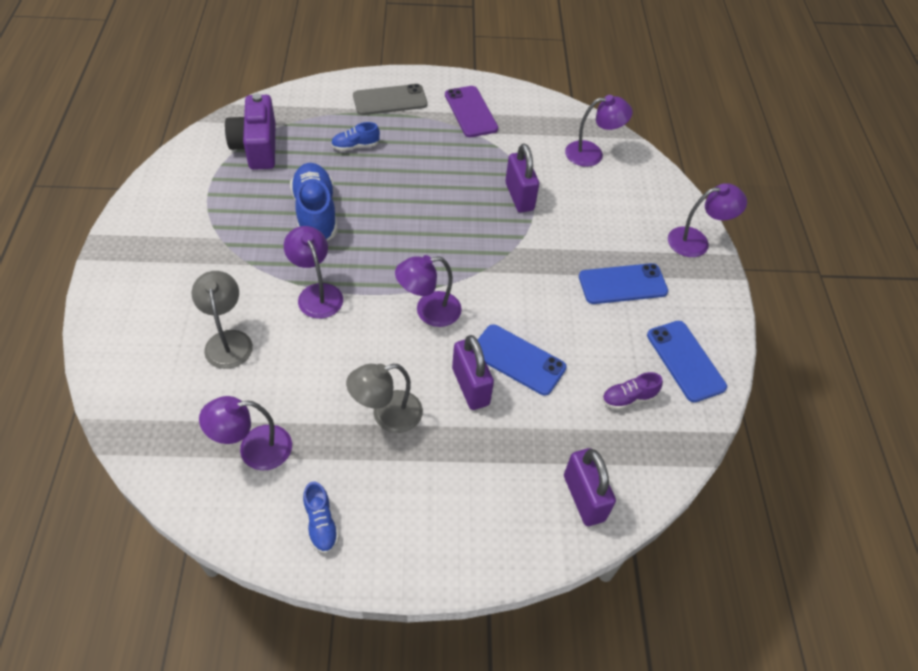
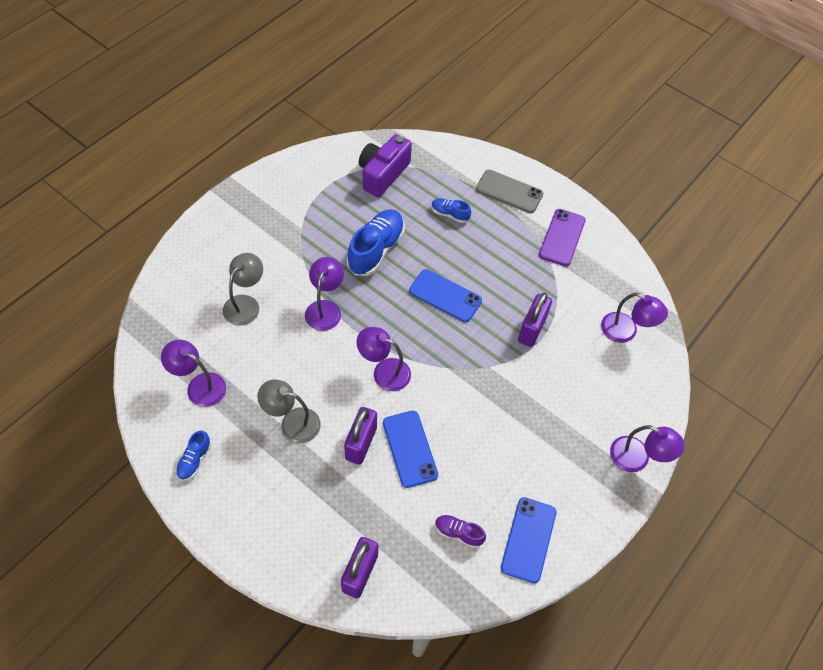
camera: 40 degrees right, 5 degrees up
(622, 284) = (541, 449): blue phone -> blue phone (445, 296)

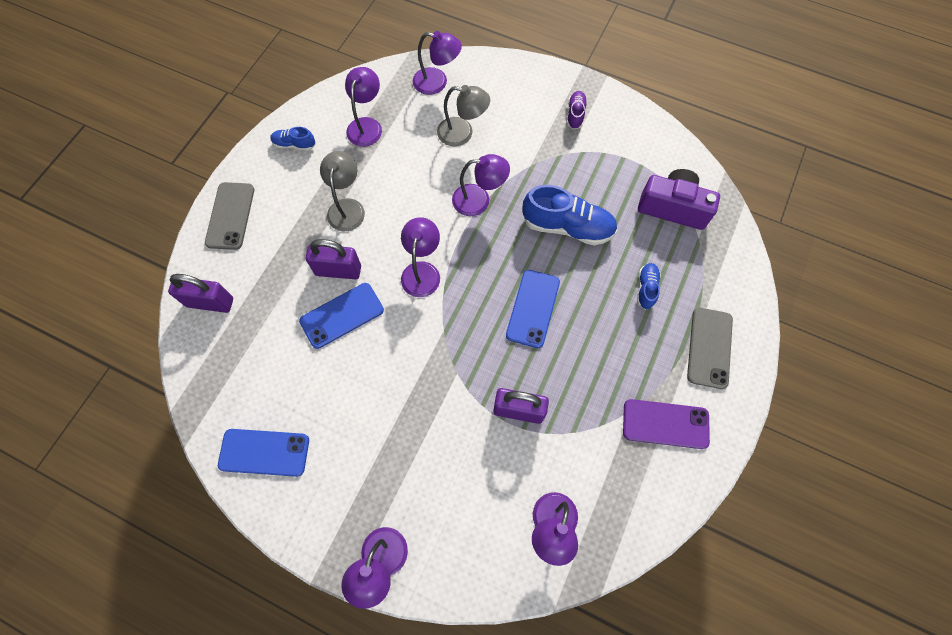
camera: 80 degrees right, 10 degrees up
(174, 311) = (437, 83): none -> purple lamp
(261, 539) = (230, 216): none -> grey phone
(458, 533) = (261, 381): purple shoe -> purple shoe (575, 114)

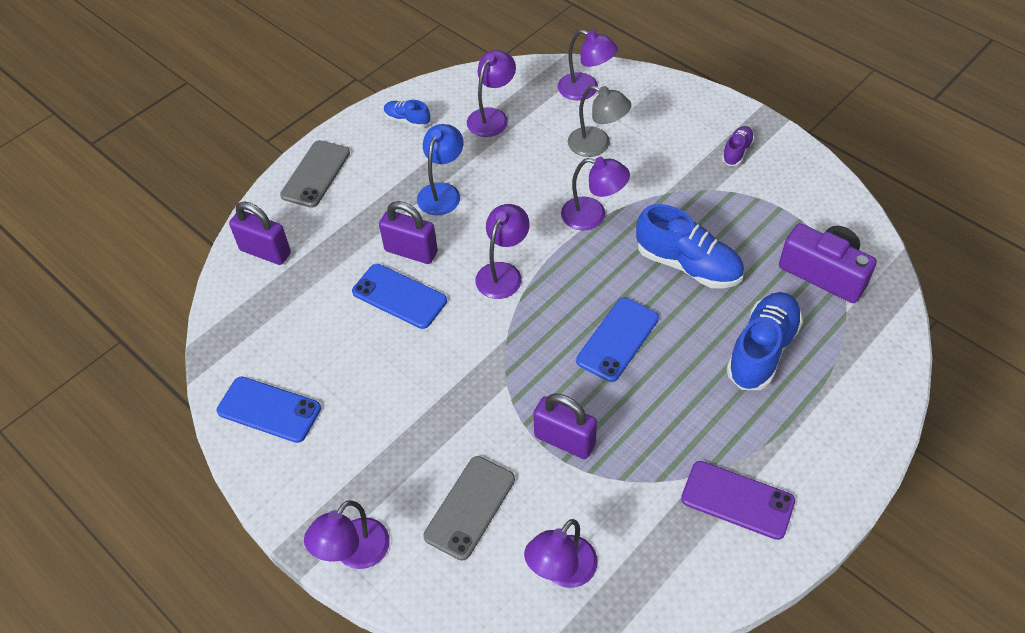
camera: 20 degrees right, 15 degrees down
(342, 315) = (399, 296): blue phone -> blue phone turned 45 degrees clockwise
(347, 207) = (442, 192): grey lamp -> blue lamp
(646, 288) = (762, 350): blue shoe -> blue shoe, size x1.96
(709, 348) = (821, 432): grey phone -> grey phone (470, 507)

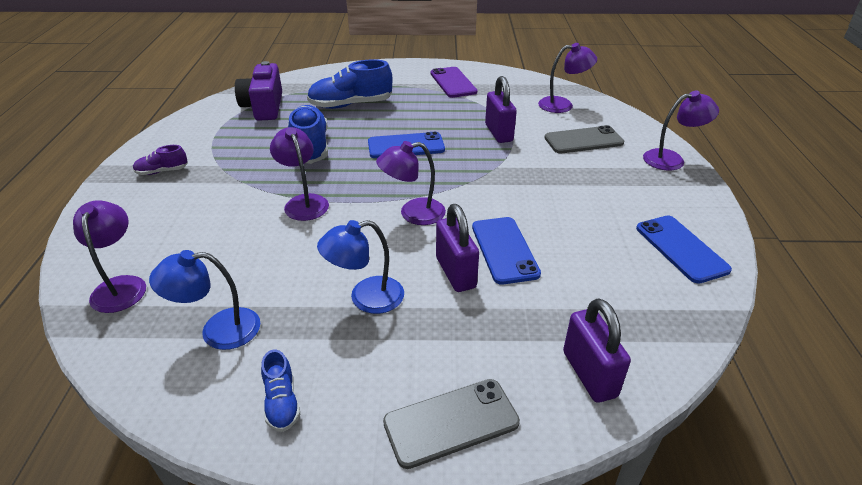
camera: 135 degrees left, 15 degrees down
(492, 117) = (218, 330): purple lamp -> blue lamp
(597, 145) = (210, 239): grey lamp -> none

